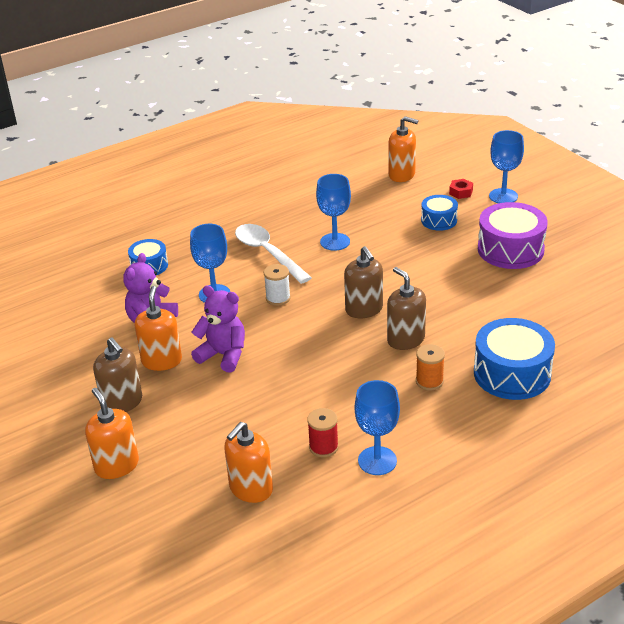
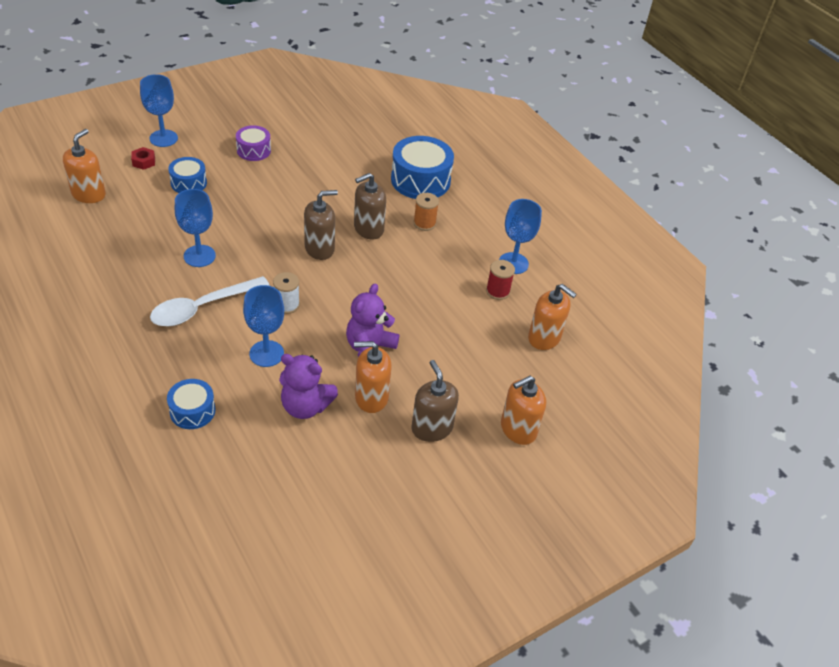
camera: 95 degrees left, 10 degrees up
(122, 402) = (431, 428): brown soap dispenser -> brown soap dispenser turned 75 degrees counterclockwise
(510, 249) = (253, 150): purple drum -> purple drum, size x0.57

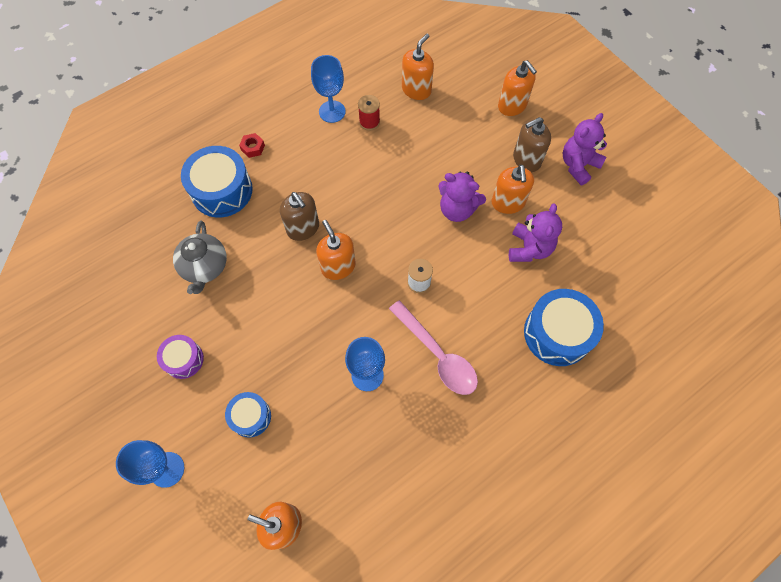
camera: 90 degrees left, 20 degrees up
(144, 162) = (216, 479): red nut -> red nut (253, 148)
(192, 411) = (557, 333): blue drum -> blue drum, size x1.76
(202, 308) = (437, 355): white spoon -> pink spoon
(266, 353) = (480, 288): blue goblet -> none
(319, 248) = (338, 267): brown soap dispenser -> orange soap dispenser
(339, 166) = (205, 267): none -> grey teapot
(417, 483) = (578, 165): none -> purple teddy bear
(424, 223) = (288, 182): orange spool -> none

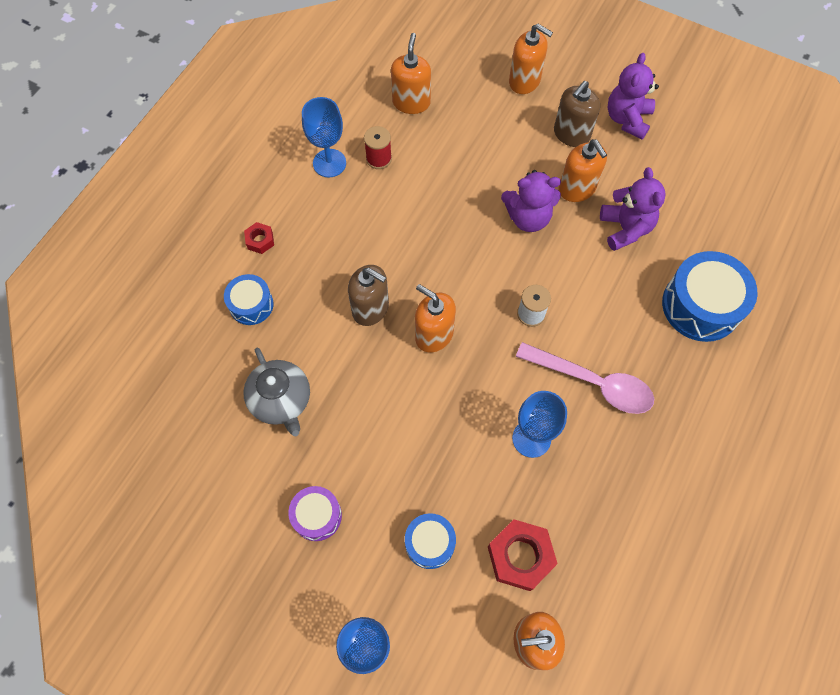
camera: 25 degrees left, 0 degrees up
(222, 190) = (251, 305): blue drum -> blue drum, size x0.57
(310, 458) = (520, 556): none -> red nut

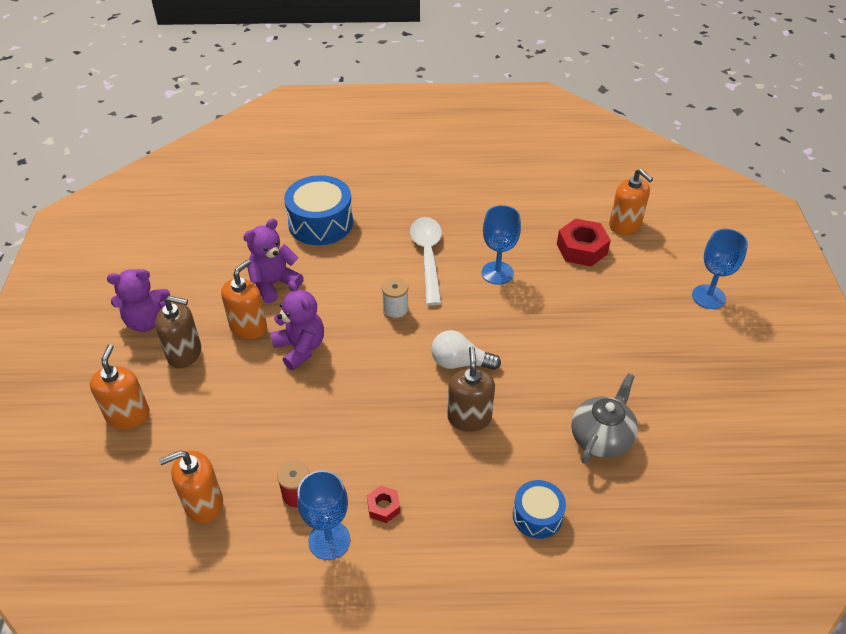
camera: 120 degrees left, 20 degrees down
(260, 240) = (465, 551): red nut -> red nut (383, 507)
(317, 516) = (662, 365): purple drum -> none
(430, 543) = (617, 295): blue drum -> none
(434, 334) = (460, 363): orange soap dispenser -> white light bulb
(593, 383) = (427, 257): pink spoon -> white spoon

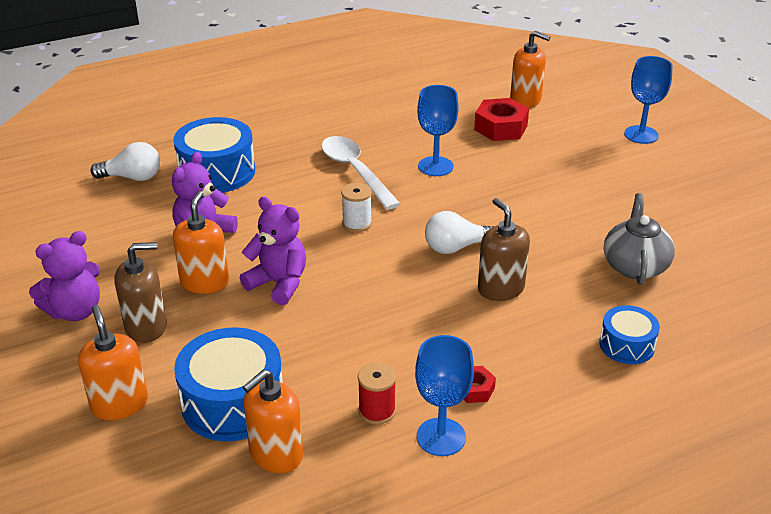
camera: 25 degrees left, 10 degrees down
(202, 445) = (233, 402): none -> blue drum
(256, 209) = (132, 177): none -> white light bulb

